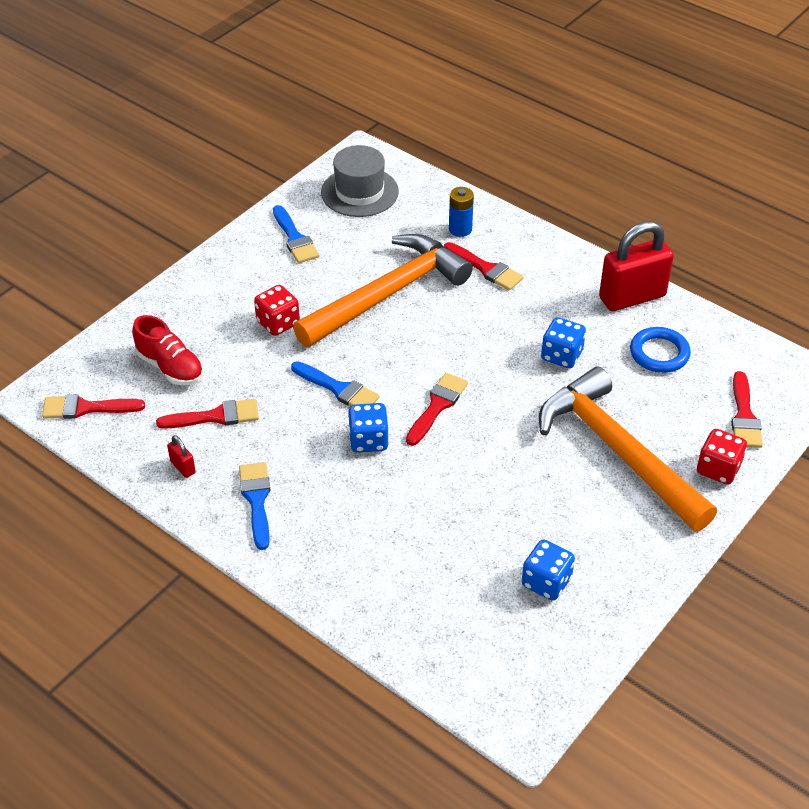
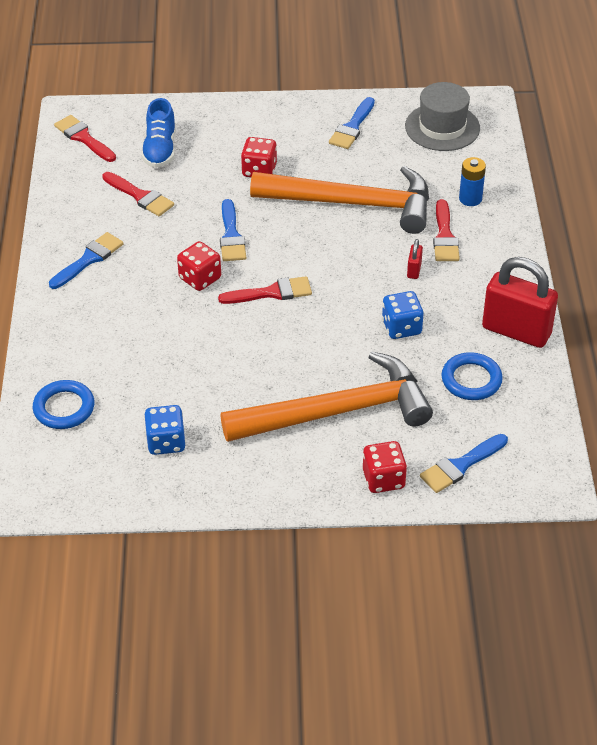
camera: 50 degrees right, 0 degrees up
(170, 367) = (160, 149): red shoe -> blue shoe
(183, 467) = (81, 210): red padlock -> red padlock (414, 270)
(368, 440) = (200, 278): blue dice -> red dice
(432, 631) = (64, 408): none -> blue ring
(618, 450) = (337, 412): orange hammer -> orange hammer turned 60 degrees clockwise
(744, 416) = (460, 465): red brush -> blue brush

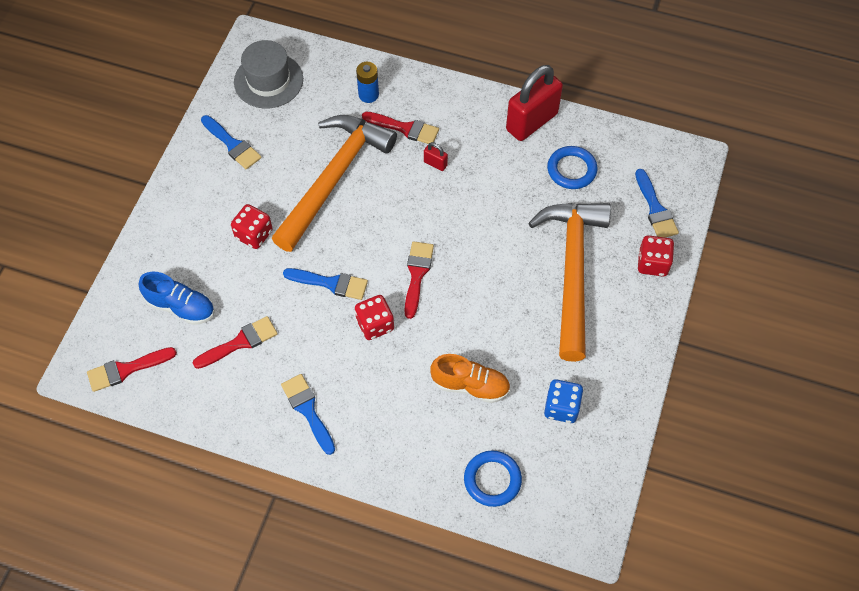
camera: 70 degrees left, 15 degrees up
(162, 365) = (470, 385): none -> orange shoe
(401, 327) = (497, 195): blue dice -> none

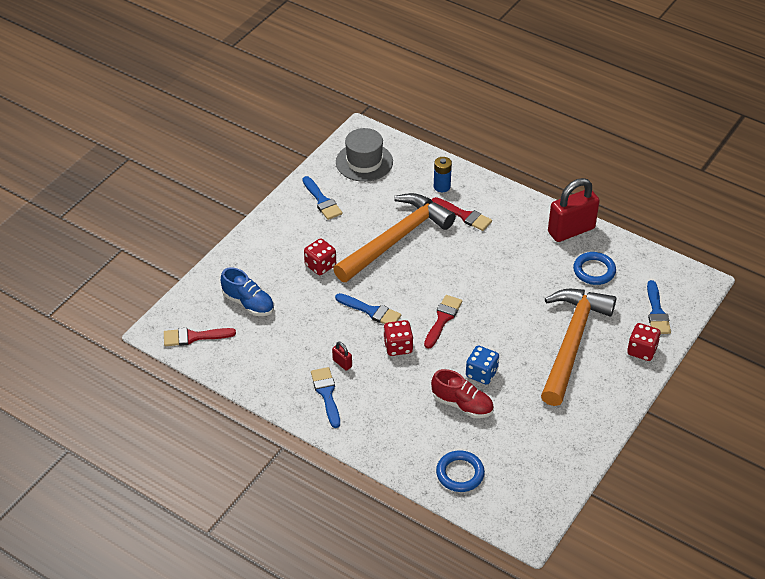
camera: 15 degrees right, 15 degrees down
(240, 342) = (287, 337): red brush -> none
(435, 164) = (481, 245): red padlock -> red padlock (342, 363)
(470, 385) = (462, 405): orange shoe -> red shoe
(561, 407) = (532, 436): blue dice -> blue dice (481, 373)

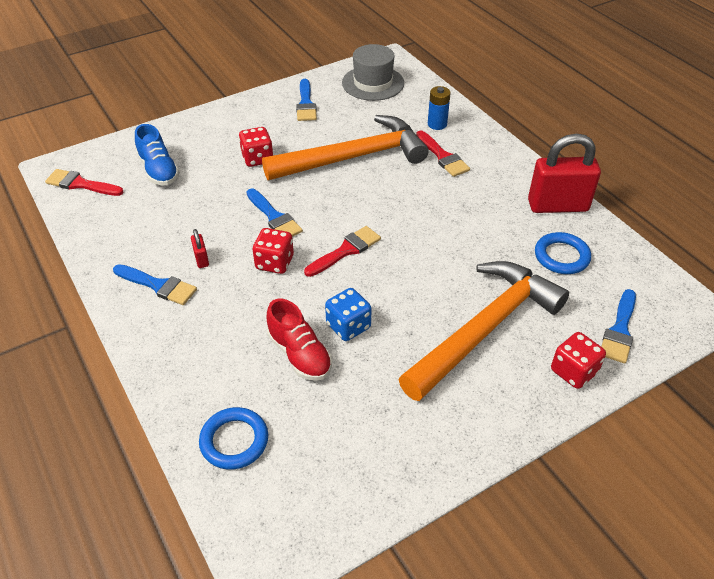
camera: 25 degrees right, 0 degrees up
(326, 394) = (158, 285): blue brush -> blue brush turned 105 degrees clockwise

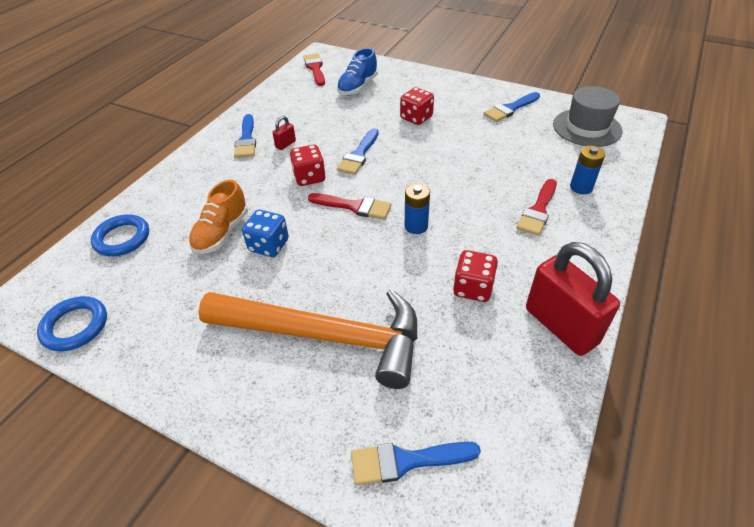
camera: 60 degrees right, 0 degrees up
(299, 354) = (222, 233): red shoe -> orange shoe
(354, 157) = (473, 161): orange hammer -> none
(404, 226) = (416, 226): none -> blue battery
(561, 256) = (481, 360): blue ring -> blue ring (75, 326)
(573, 371) = (313, 435): red dice -> red dice (473, 288)

